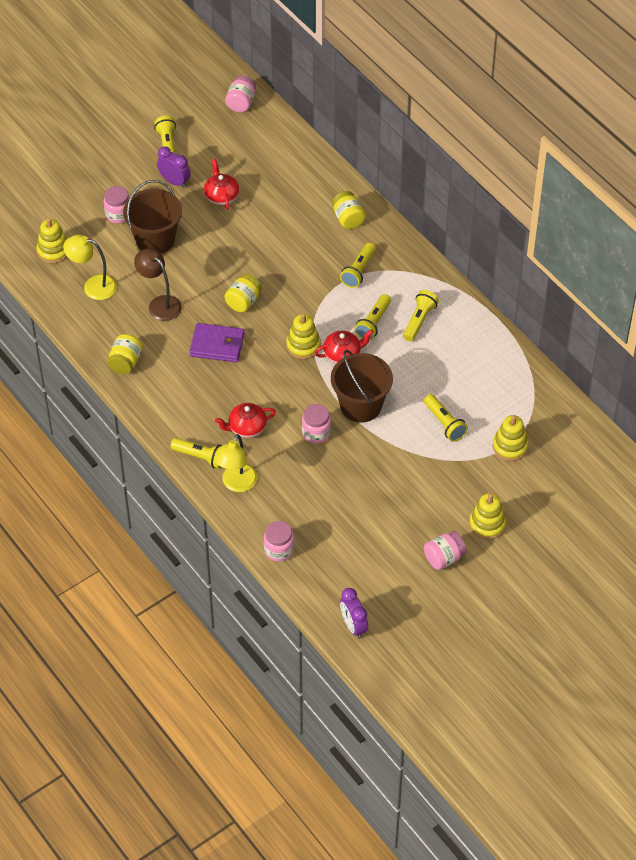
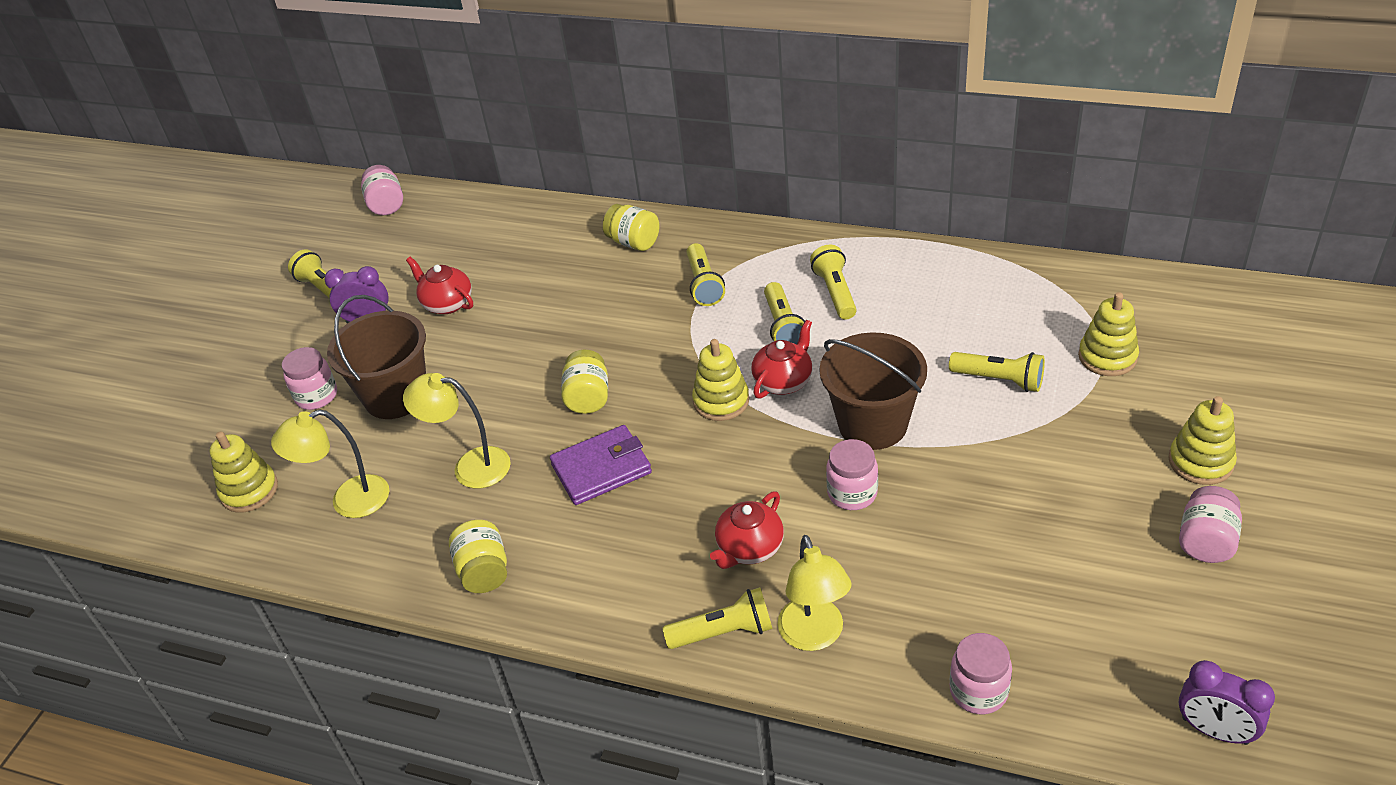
camera: 30 degrees left, 10 degrees down
(160, 304) = (470, 466): brown lamp -> yellow lamp

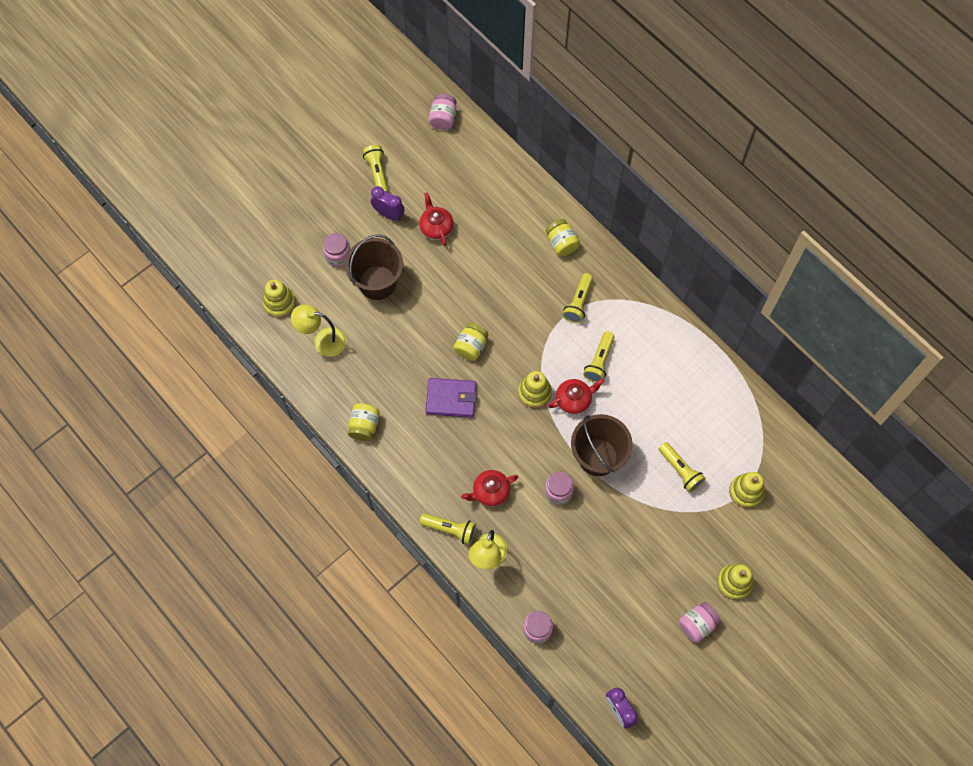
camera: 25 degrees right, 25 degrees up
(470, 466) = (390, 356): yellow lamp -> none
(835, 292) = (643, 355): yellow flashlight -> none

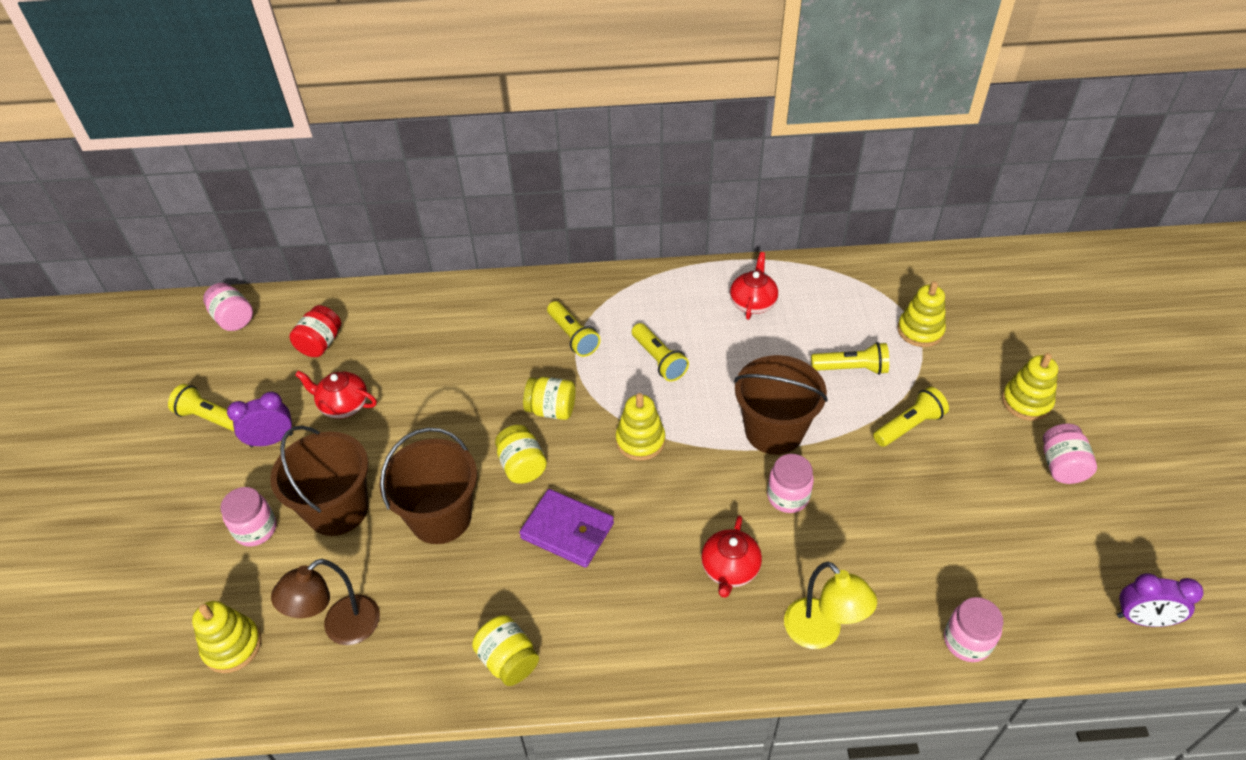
camera: 50 degrees left, 20 degrees down
(323, 341) = (341, 628): yellow lamp -> brown lamp
(411, 333) = (441, 517): none -> brown bucket
(450, 529) = (746, 653): yellow flashlight -> yellow flashlight (909, 426)
(451, 399) = (567, 531): purple wallet -> purple wallet turned 75 degrees clockwise
(464, 178) = (320, 344): none -> red jar
(561, 244) = (491, 310): yellow jar -> yellow jar (551, 410)
(574, 400) = (683, 410): red teapot -> red teapot (753, 303)

